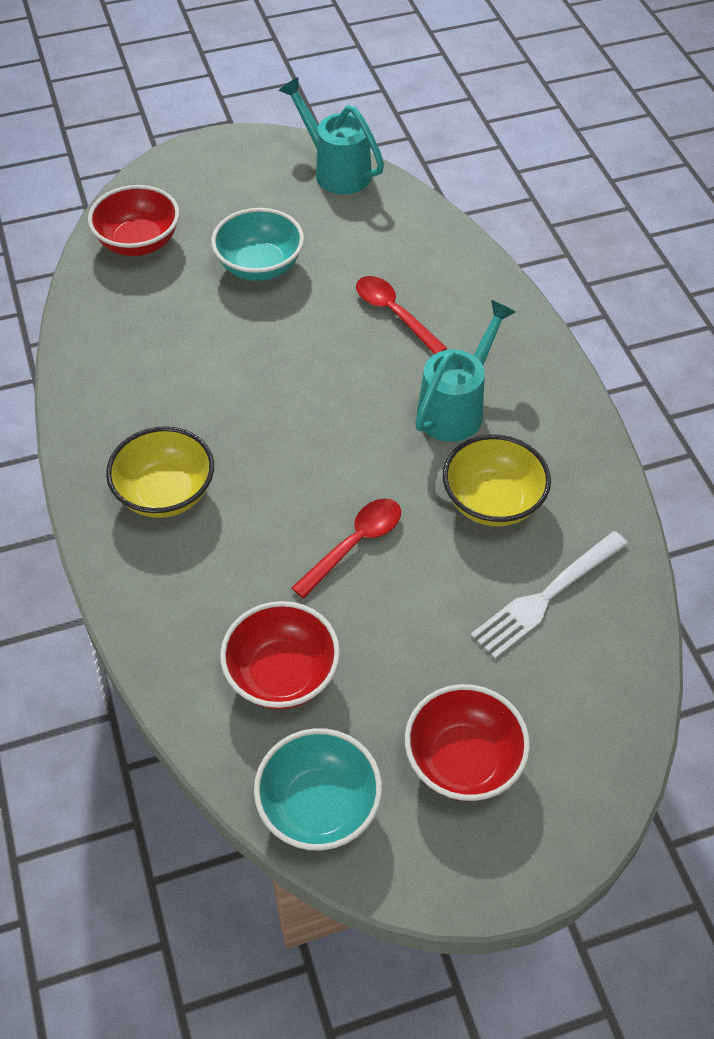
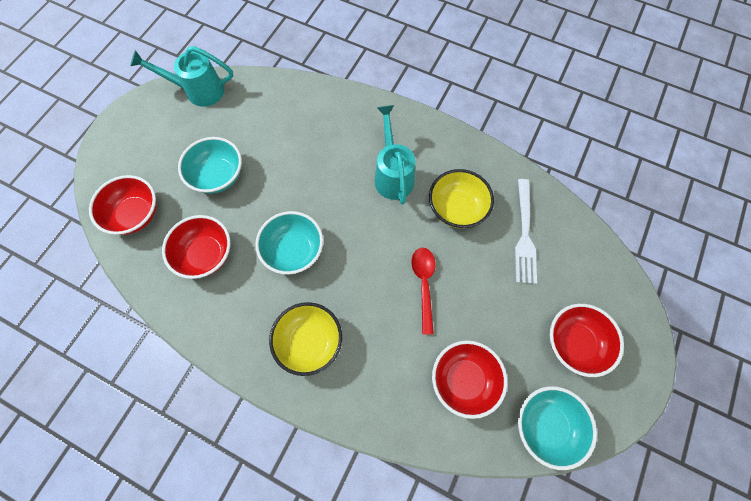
camera: 45 degrees left, 15 degrees up
(161, 330) = (205, 254): none -> red bowl
(252, 396) = (293, 251): none -> turquoise bowl
(394, 314) = (313, 149): red spoon -> none

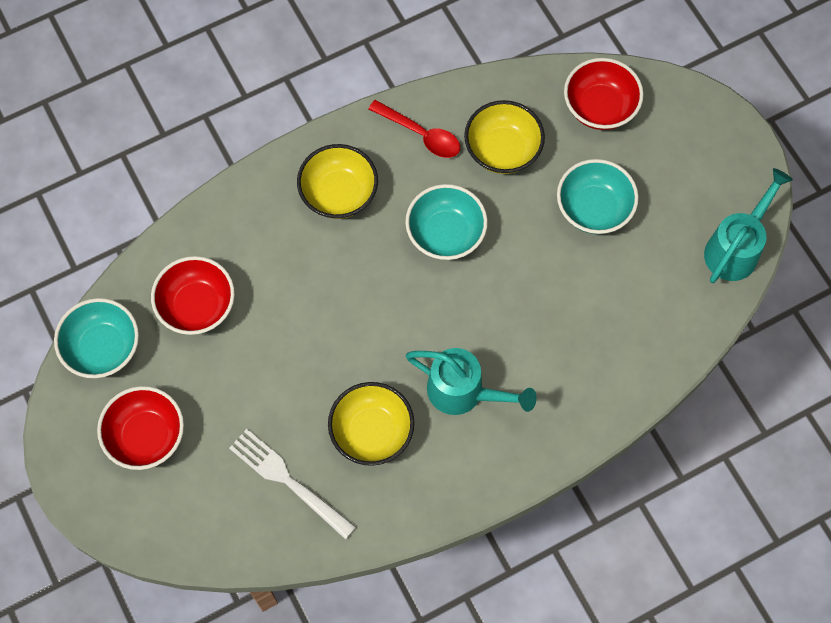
camera: 125 degrees right, 0 degrees up
(205, 254) = (502, 150): red bowl -> yellow bowl
(424, 284) = (314, 335): red spoon -> red spoon (421, 134)

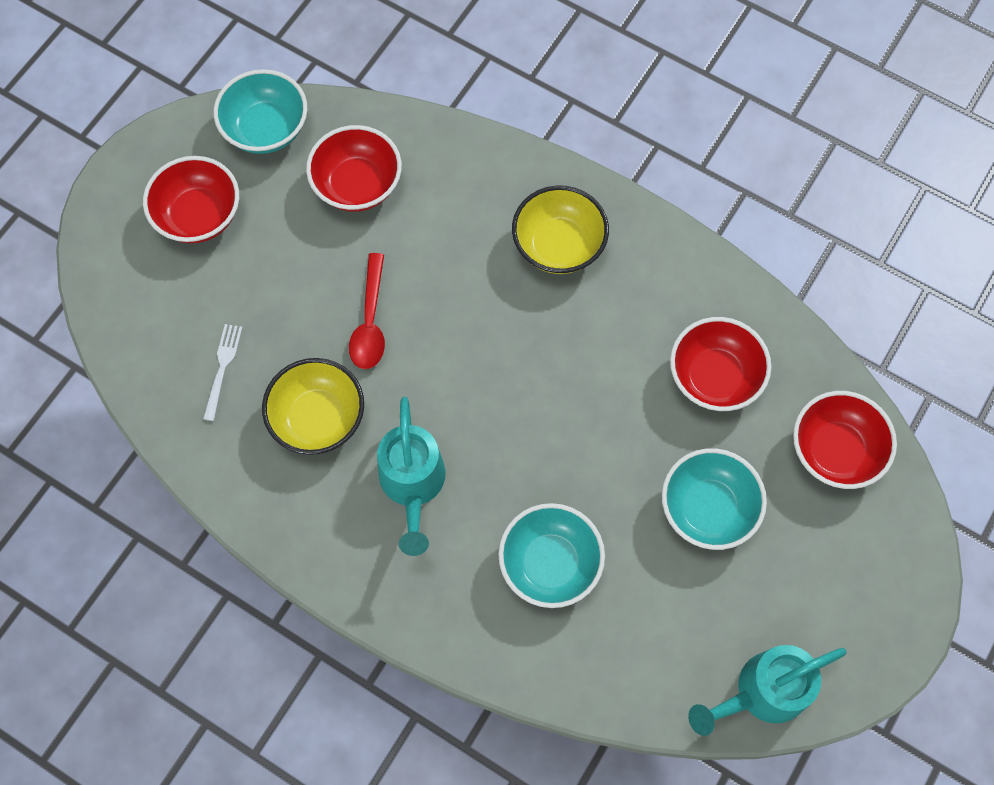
camera: 60 degrees right, 0 degrees up
(288, 481) = (222, 368): white fork -> white fork, size x0.60
(421, 134) = (677, 287): red spoon -> red spoon (370, 322)
(445, 234) = (580, 372): turquoise bowl -> turquoise bowl (550, 563)
(502, 150) = (714, 377): yellow bowl -> red bowl
(736, 248) = (761, 692): turquoise watering can -> turquoise watering can turned 150 degrees clockwise

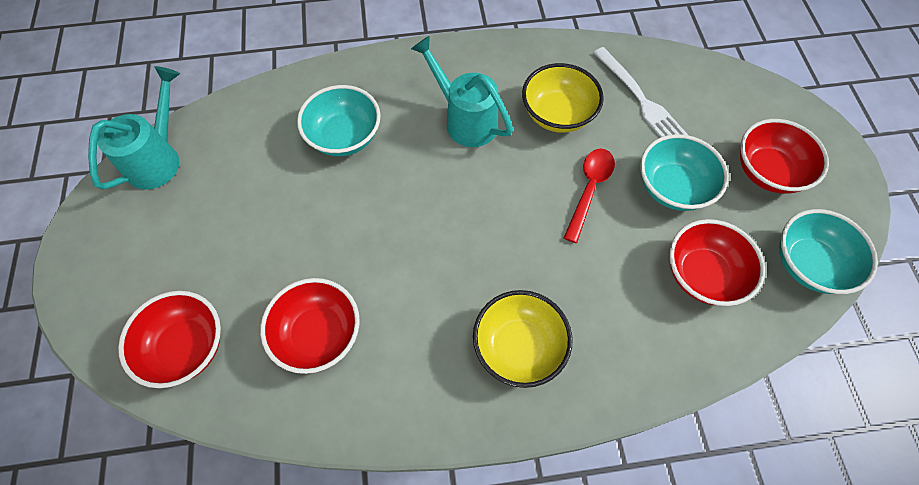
camera: 140 degrees right, 5 degrees down
(222, 368) = (641, 100): white fork -> white fork, size x1.68
(370, 322) = (589, 190): red spoon -> red spoon turned 60 degrees clockwise
(707, 508) = (262, 238): turquoise bowl -> turquoise bowl (672, 187)

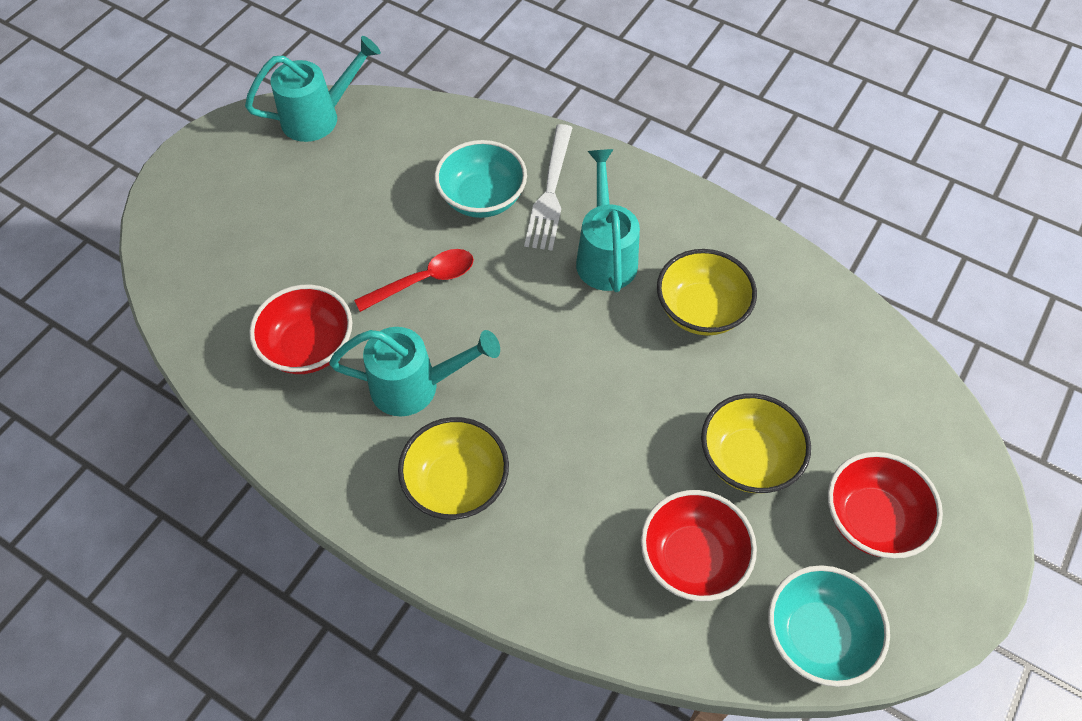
camera: 40 degrees right, 5 degrees down
(186, 347) = (208, 283): red bowl -> none
(425, 302) = (415, 386): none -> turquoise watering can
(589, 190) = (660, 400): red spoon -> red spoon (424, 280)
(641, 100) = (804, 355): white fork -> white fork (550, 191)
(672, 187) = (748, 459): turquoise bowl -> yellow bowl

